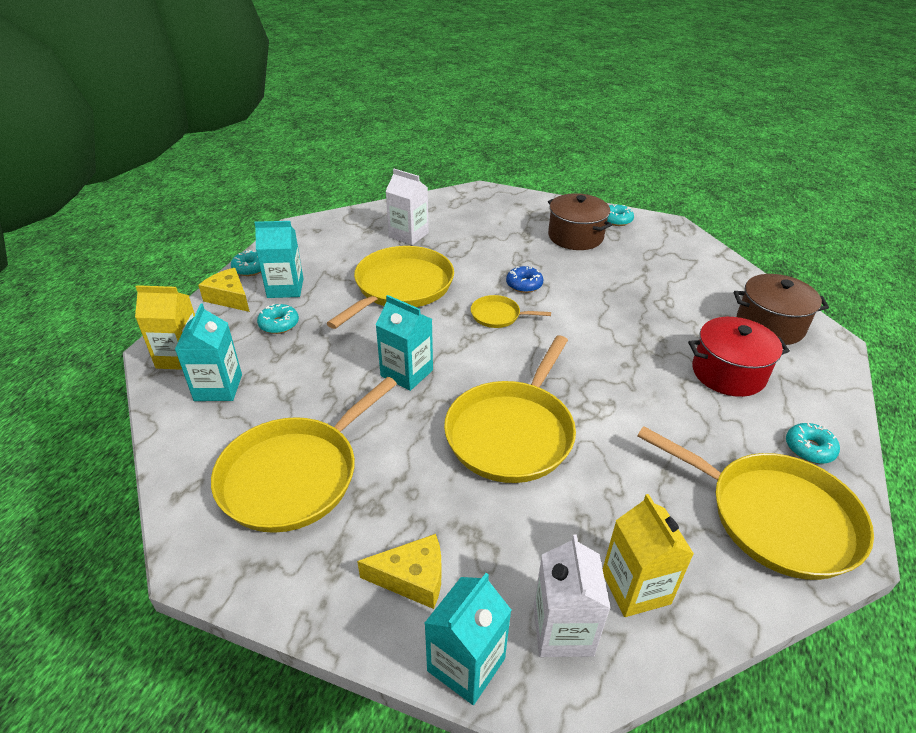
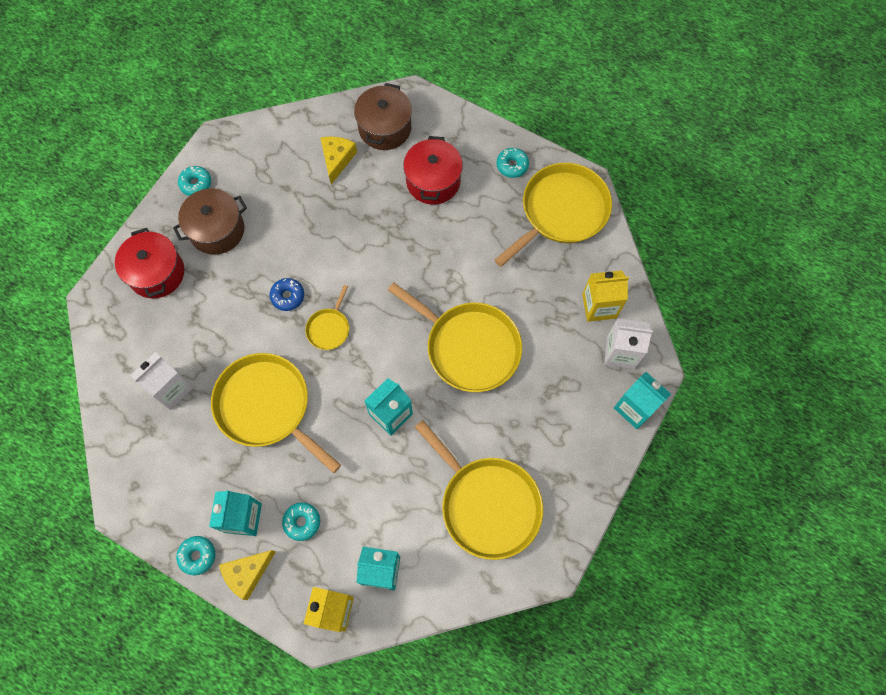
camera: 80 degrees left, 30 degrees up
(412, 578) = (579, 430): yellow cheese -> yellow cheese (337, 159)
(517, 213) = (157, 273): none -> red pot

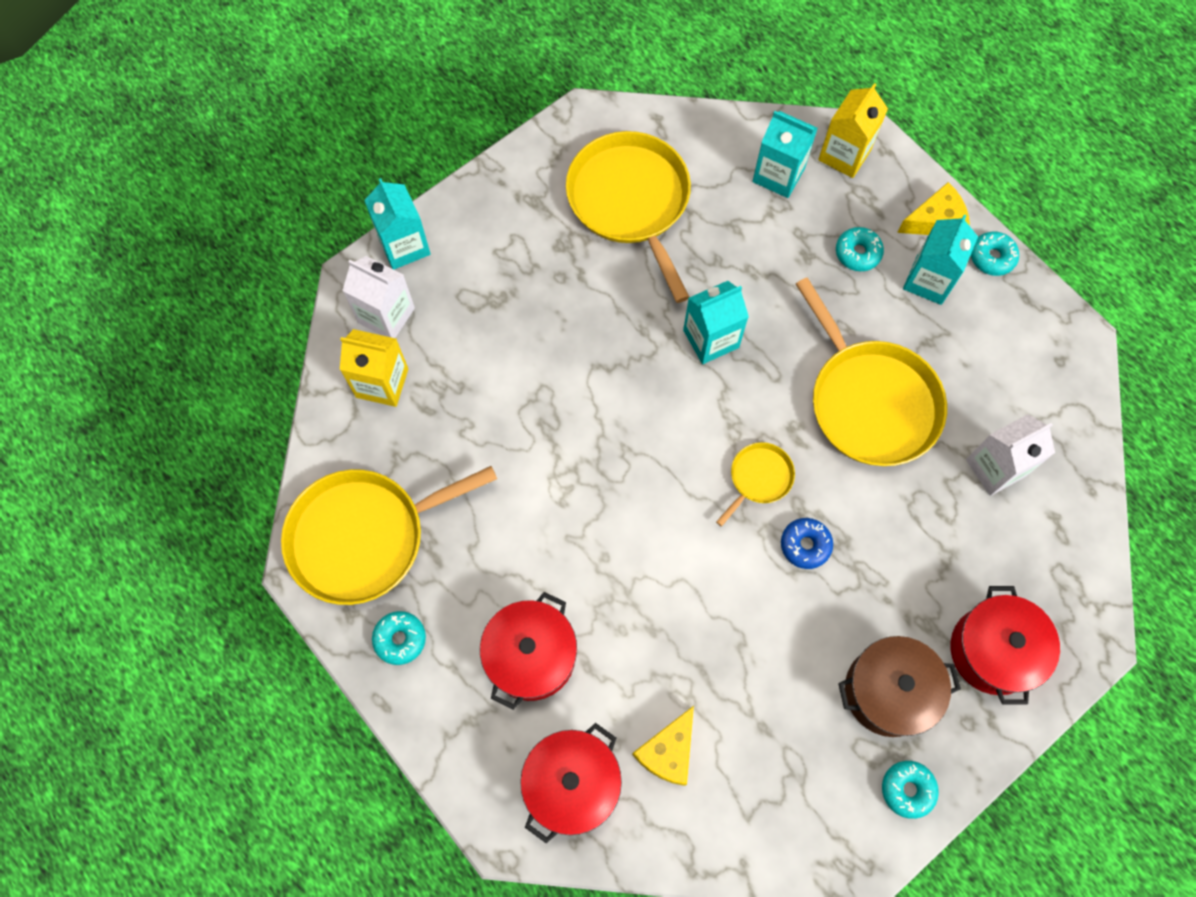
camera: 160 degrees left, 0 degrees up
(385, 128) = (572, 783): brown pot -> red pot
(469, 347) = (578, 388): yellow pan -> none

